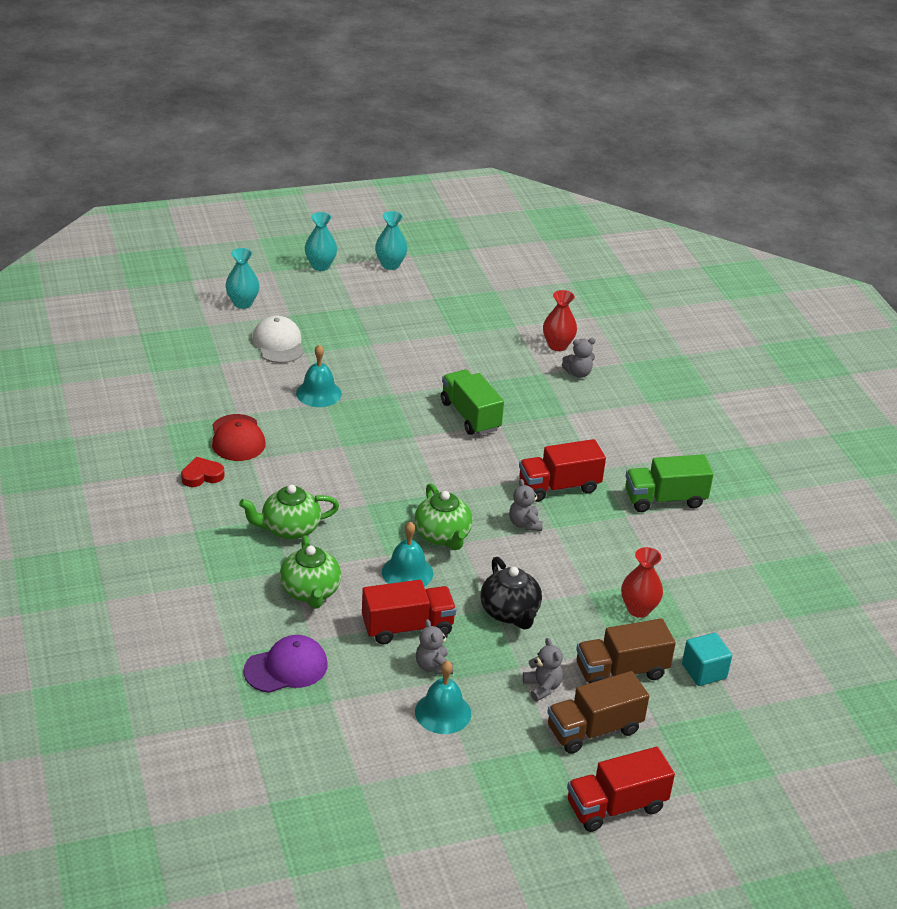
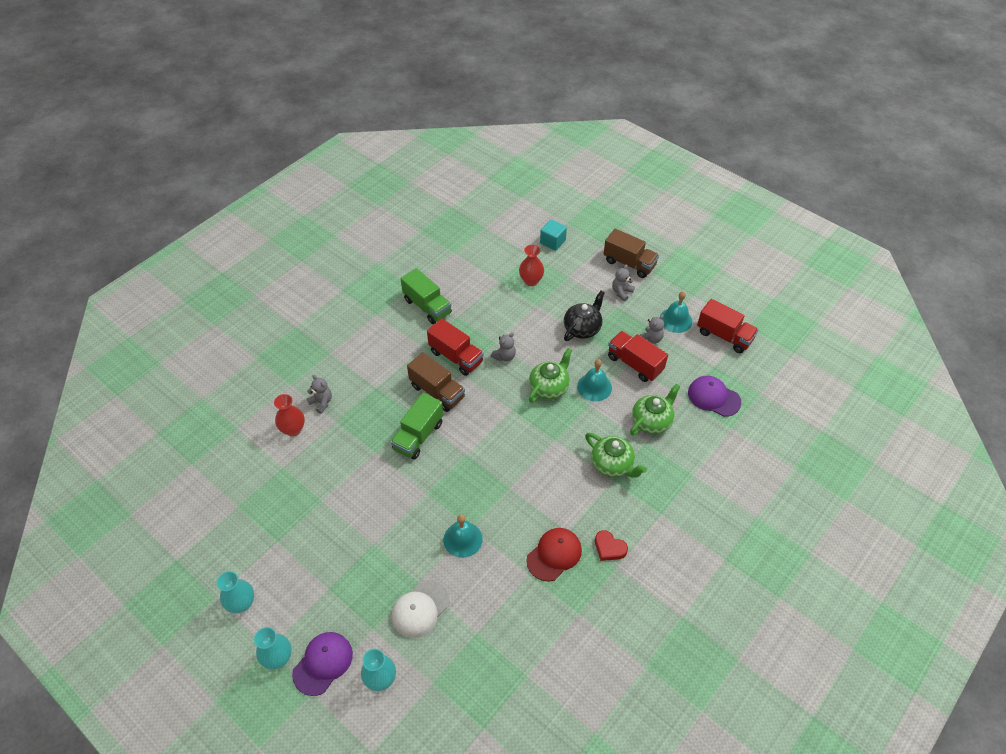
camera: 120 degrees left, 15 degrees up
(290, 283) = (323, 663): none -> purple cap
(616, 806) = (665, 238): red truck -> red truck (724, 336)
(621, 671) = (582, 269): brown truck -> brown truck (437, 392)

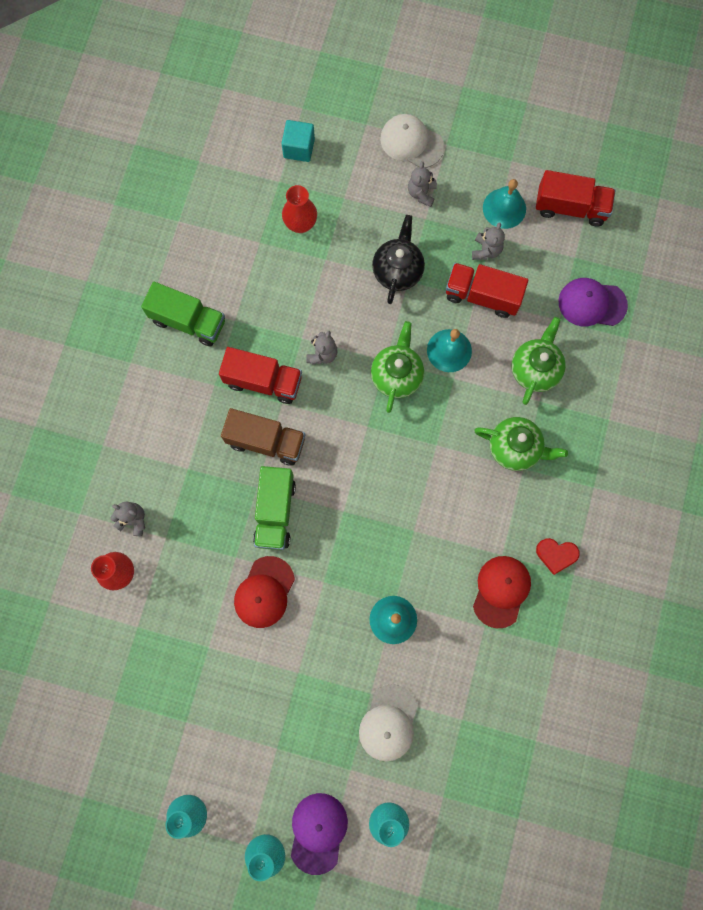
camera: 25 degrees left, 25 degrees up
(381, 482) = (264, 592): none -> red cap
(629, 263) = (411, 142): brown truck -> white cap

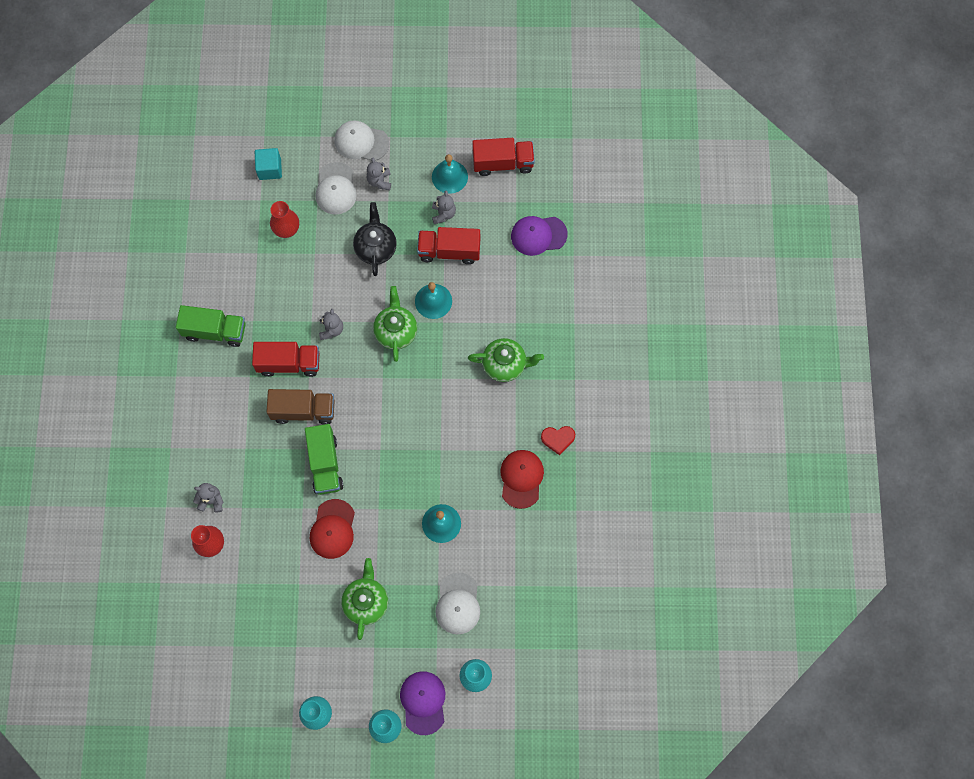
camera: 15 degrees left, 5 degrees down
(368, 190) = (336, 189): none -> white cap
(535, 369) = (506, 298): green teapot -> green teapot (366, 602)

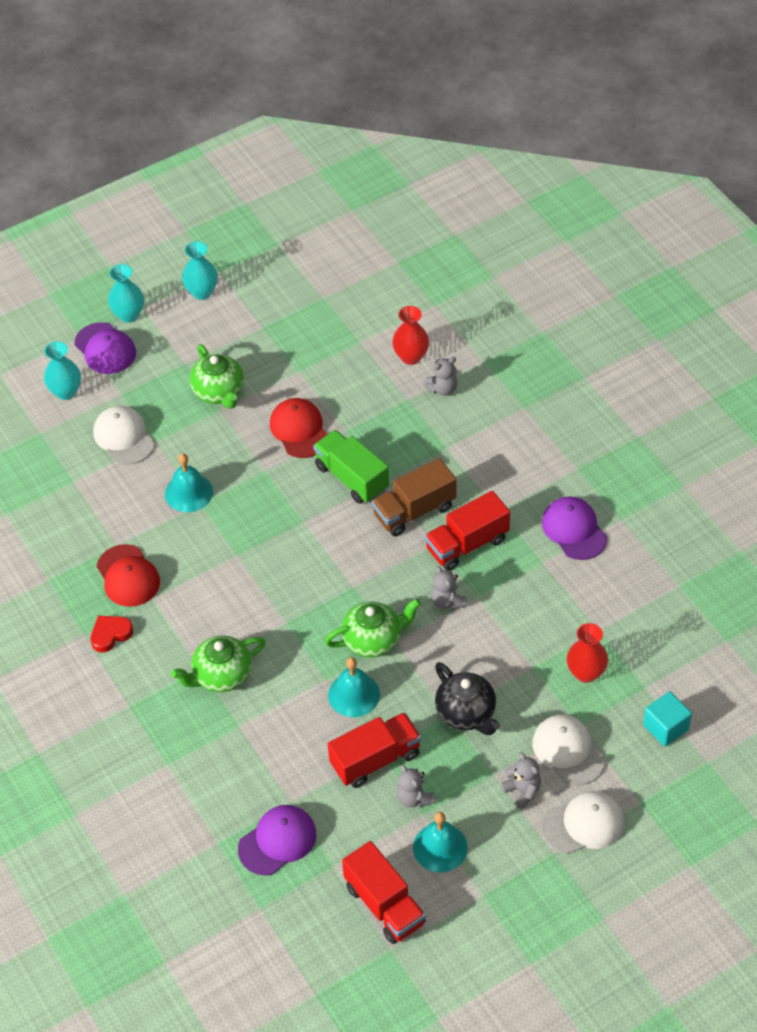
camera: 150 degrees right, 20 degrees down
(215, 331) = (574, 530): green truck -> purple cap
(396, 331) = (373, 640): green teapot -> green teapot turned 75 degrees counterclockwise
(503, 163) = (384, 905): red truck -> red truck turned 90 degrees counterclockwise

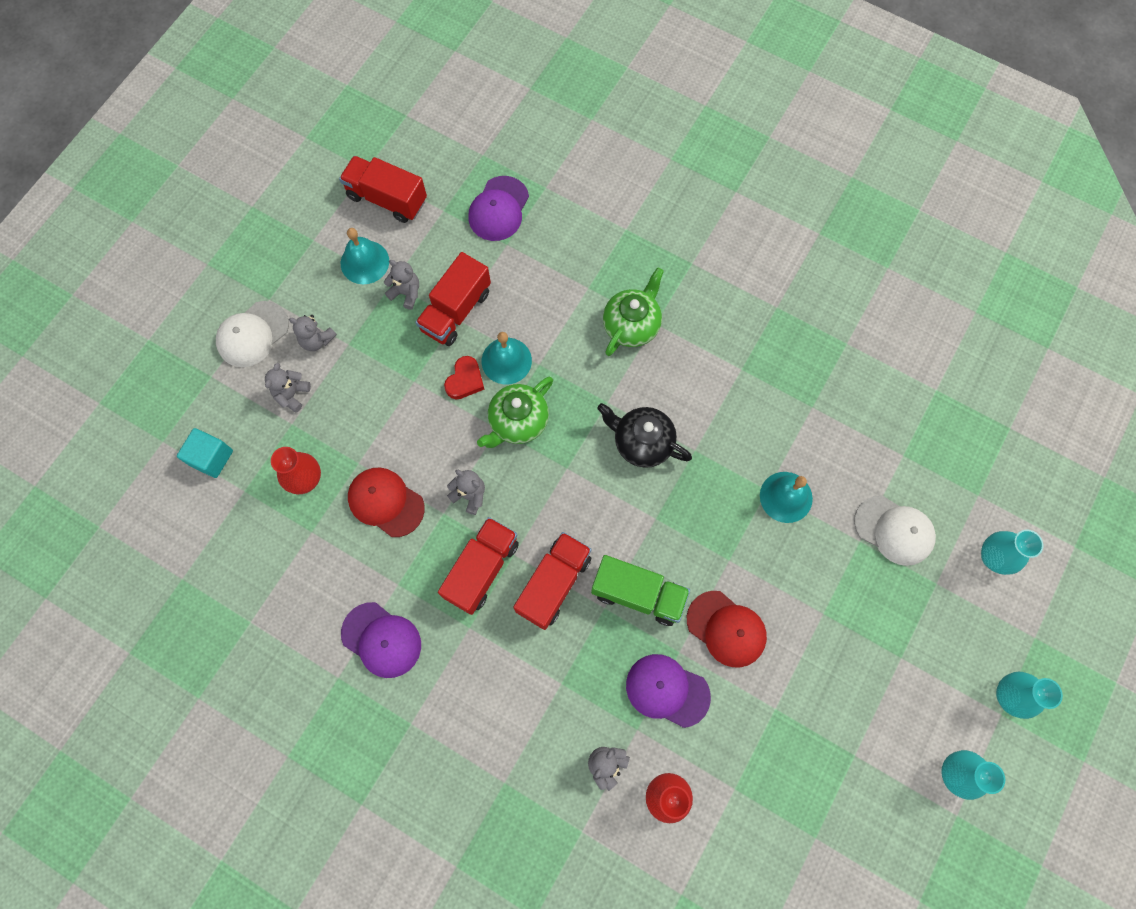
camera: 150 degrees right, 20 degrees up
(105, 349) = (997, 635): purple cap -> purple cap (667, 690)
(110, 634) = (753, 317): red heart -> red heart (465, 380)
(128, 576) = (778, 380): red cap -> red cap (386, 502)
(219, 392) = (839, 637): green teapot -> none
(414, 511) = (553, 584): brown truck -> red truck
(466, 713) = (398, 389): black teapot -> black teapot (642, 442)
(568, 751) = (292, 394): white cap -> grey teddy bear

